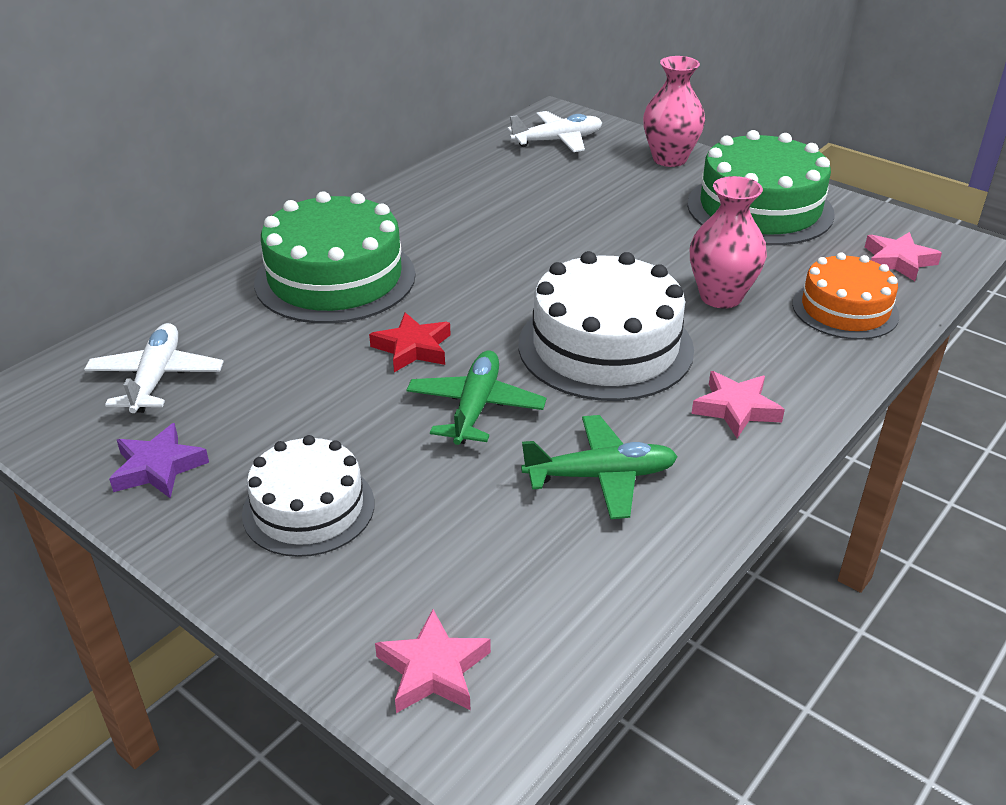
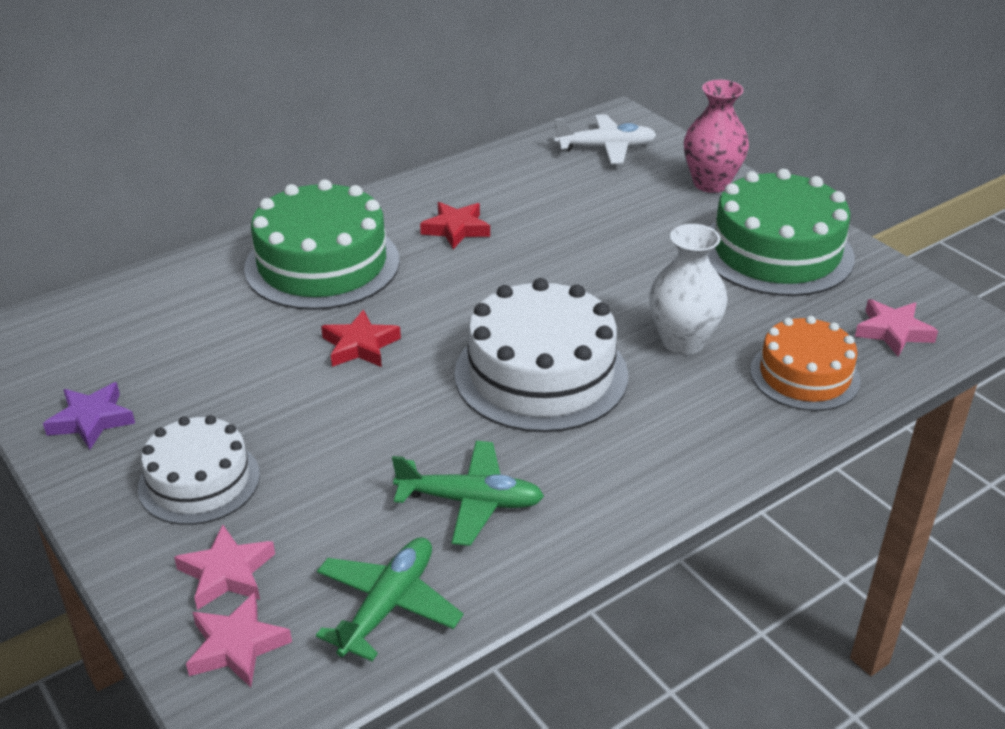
camera: 15 degrees right, 0 degrees up
(156, 378) = (125, 337): white plane -> none
(453, 228) = (456, 229): none -> red star
(475, 407) = (389, 414): green plane -> green plane (388, 605)
(720, 297) = (683, 341): pink vase -> white vase
(736, 409) = (635, 459): pink star -> pink star (227, 573)

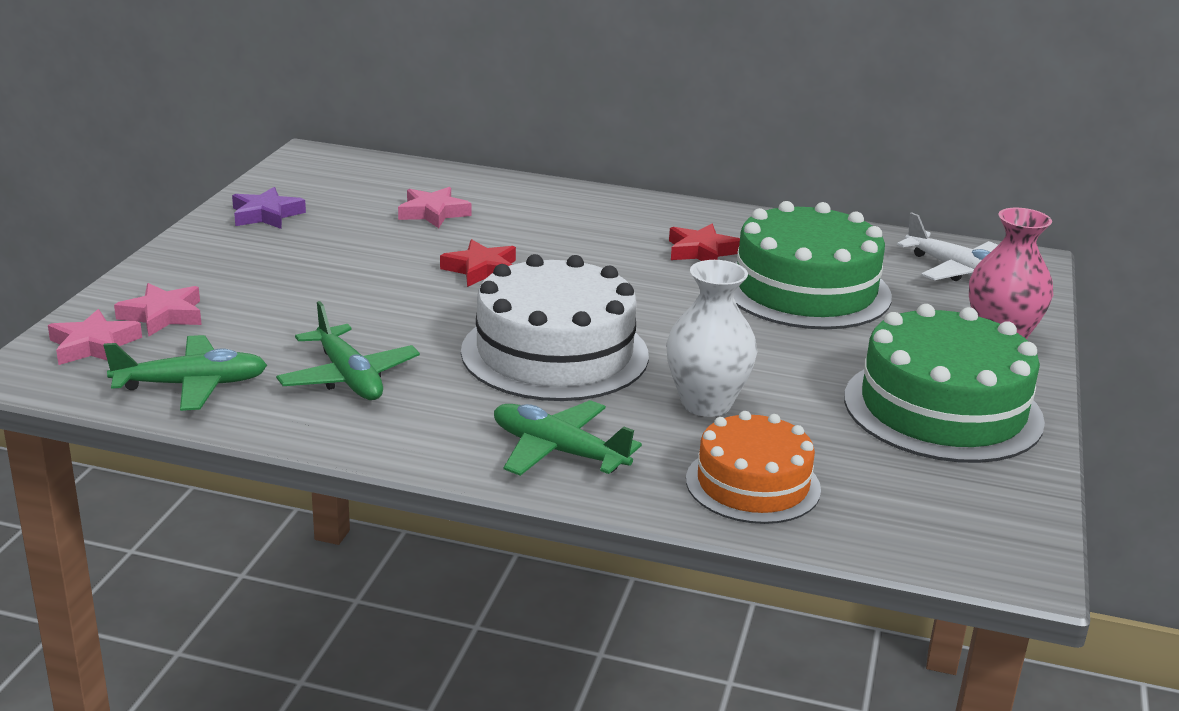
camera: 50 degrees right, 10 degrees down
(199, 481) = (247, 271): white cake -> none
(322, 264) = (563, 220): green cake -> green cake (805, 290)
(688, 442) = (558, 451): none -> green plane
(893, 332) = (915, 517): pink star -> pink star (433, 213)

